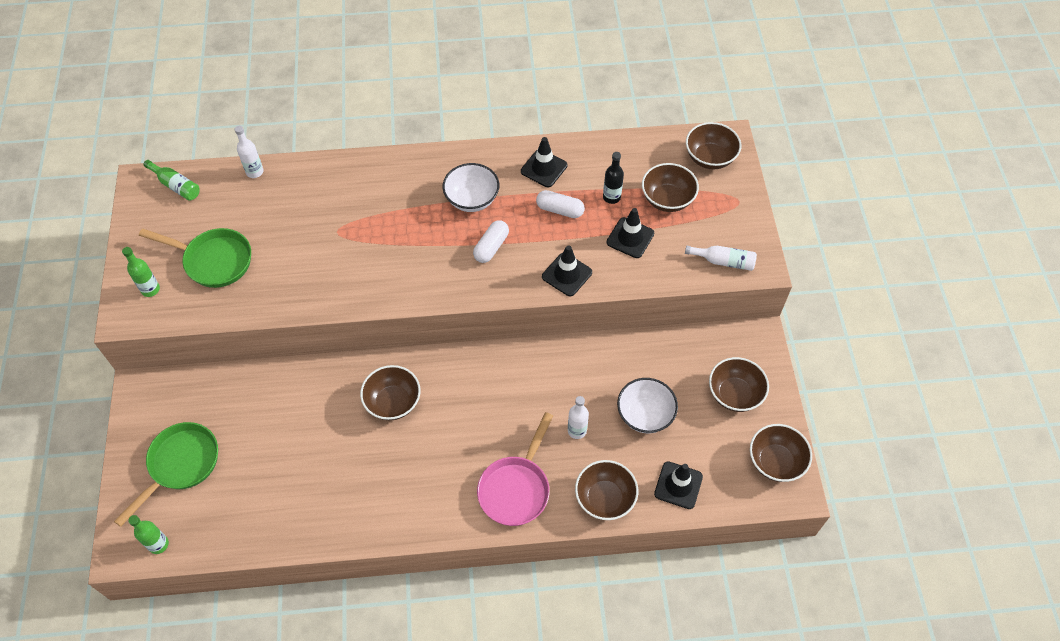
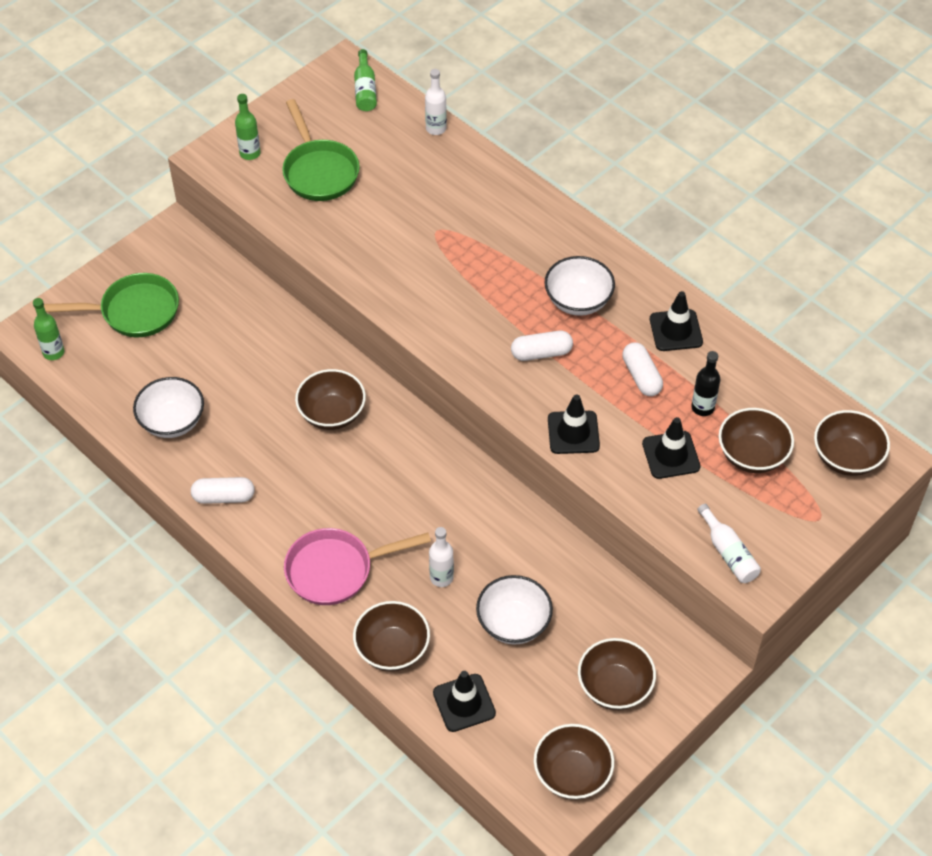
camera: 50 degrees right, 5 degrees down
(300, 506) = (172, 422): none -> white bowl
(394, 517) = (224, 497): none -> white capsule

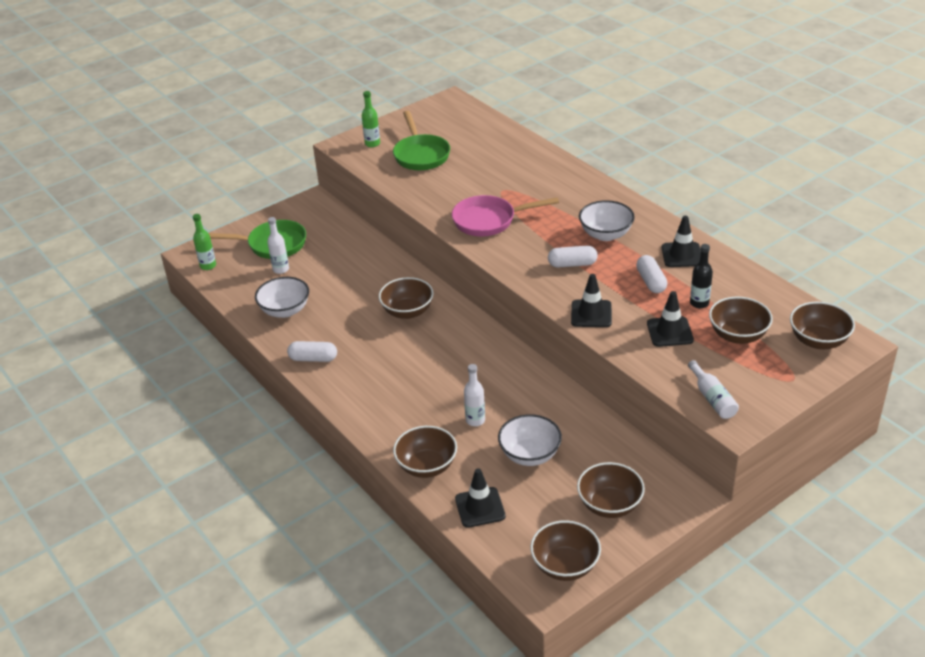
camera: 10 degrees right, 15 degrees down
(336, 570) = (391, 410): pink pan -> pink pan (489, 221)
(365, 89) = (463, 112): green bottle -> none
(436, 128) = (511, 134): white bottle -> white bottle (281, 269)

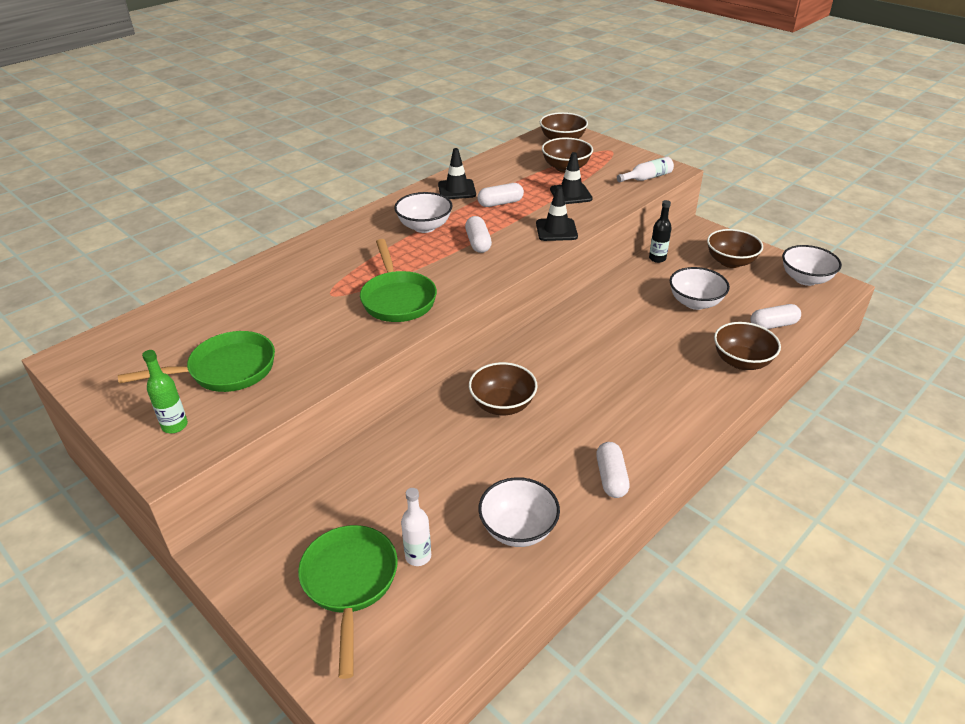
camera: 100 degrees left, 0 degrees up
(208, 266) = (409, 670): green bottle -> none
(475, 420) = (665, 337): white bottle -> none
(480, 507) = (773, 325): black traffic cone -> white capsule
(489, 221) = (397, 299): pink pan -> green pan
(565, 565) = (805, 279): brown bowl -> white bowl
(699, 303) = (527, 182): black bottle -> black bottle (657, 258)

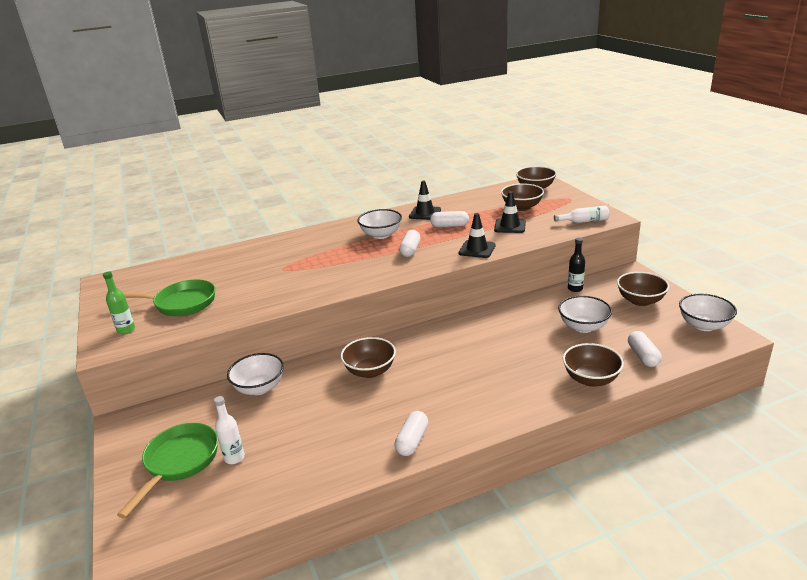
camera: 25 degrees right, 10 degrees down
(397, 299) = (323, 278): green pan -> none
(518, 529) = (315, 458): white bowl -> white bowl (259, 388)
(773, 325) = (643, 356): white capsule -> white capsule turned 75 degrees clockwise

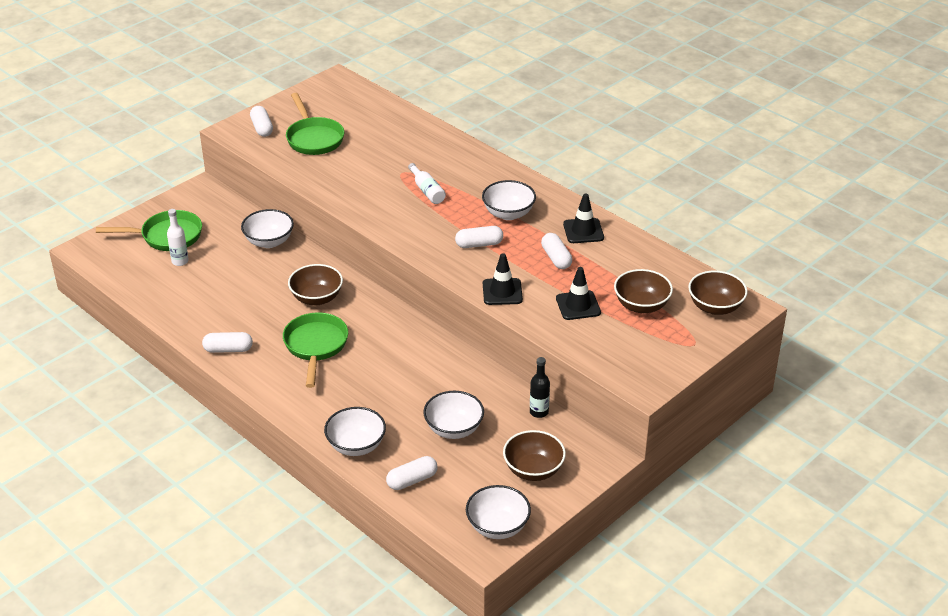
camera: 65 degrees right, 10 degrees up
(126, 330) = (262, 128): green bottle -> white capsule
(440, 382) = (315, 346): none -> green pan
(584, 221) = (622, 365): white bottle -> white bottle (427, 190)
(591, 379) = (356, 446): brown bowl -> white bowl

